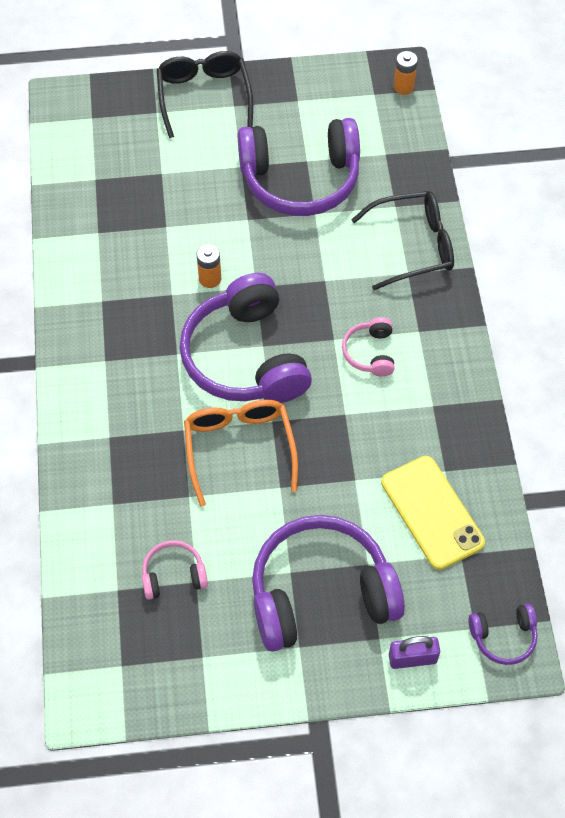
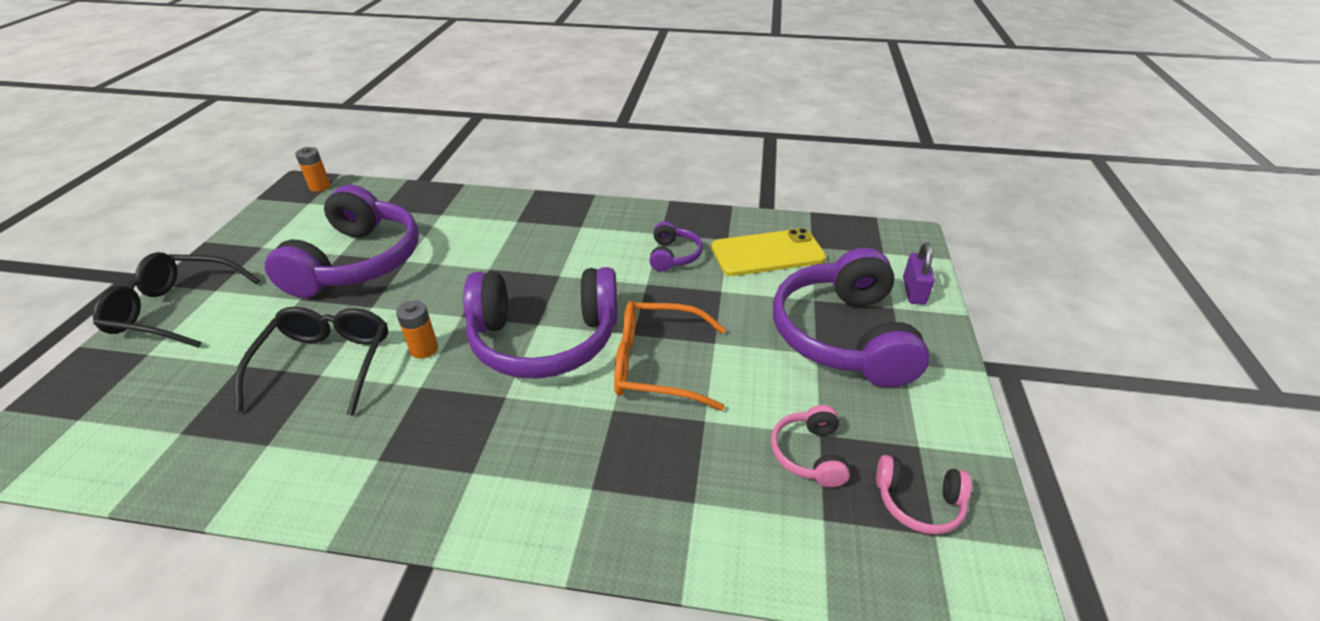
camera: 75 degrees left, 20 degrees down
(370, 353) = (587, 256): pink headphones -> pink headphones (918, 502)
(413, 246) = (491, 212): black glasses -> black glasses (326, 364)
(503, 636) = (891, 240): purple headphones -> purple headphones (673, 255)

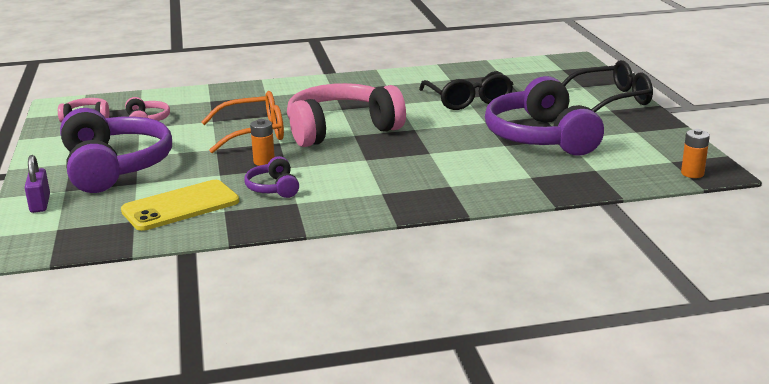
camera: 160 degrees right, 15 degrees down
(424, 349) = (417, 113): orange battery -> orange battery (264, 162)
(544, 339) = (341, 130): purple headphones -> pink headphones

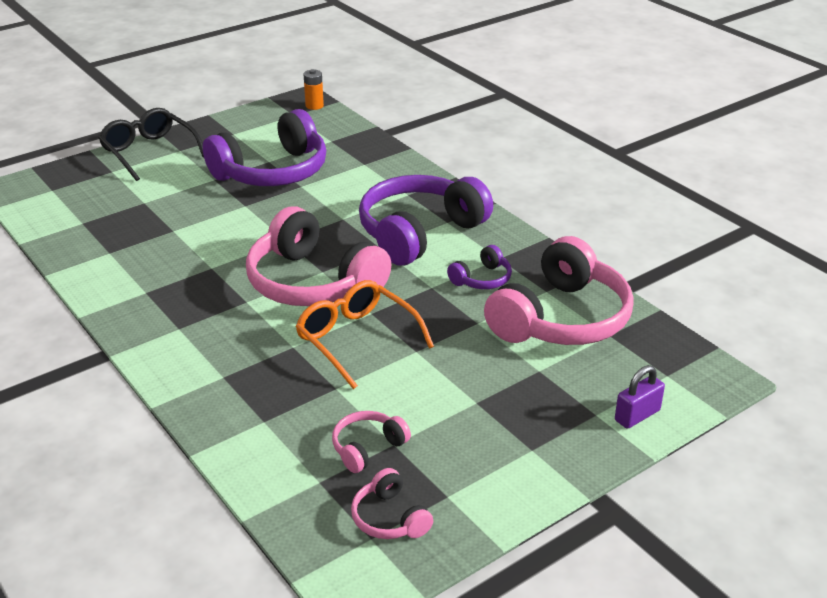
camera: 115 degrees left, 10 degrees up
(114, 167) = (517, 405): purple headphones -> purple headphones (420, 233)
(180, 206) = (560, 318): yellow phone -> pink headphones
(264, 162) = (428, 305): orange battery -> none
(468, 100) = (182, 226): black glasses -> none

